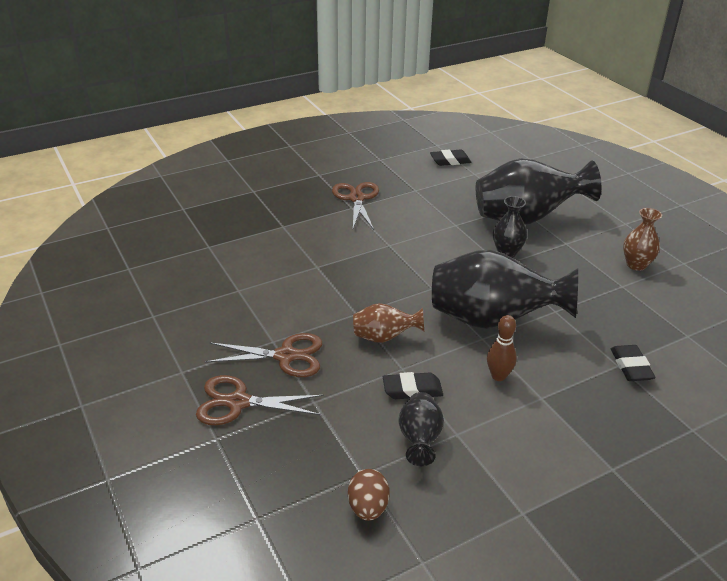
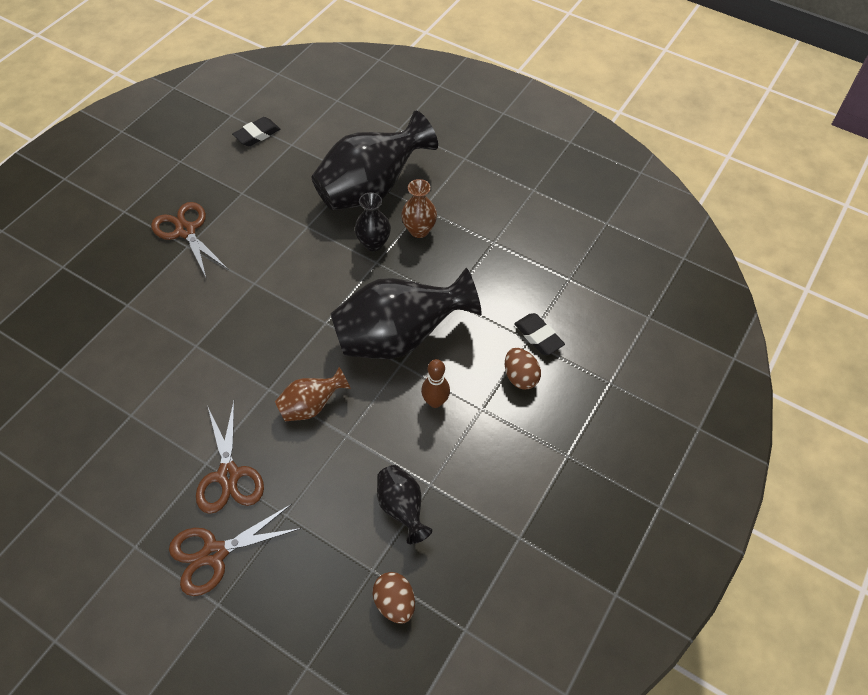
camera: 30 degrees left, 20 degrees up
(285, 356) = (229, 475): brown scissors -> brown scissors turned 105 degrees clockwise
(412, 390) = (368, 455): black eraser -> none
(595, 389) = (520, 377): none -> brown egg
(636, 264) = (495, 209): brown vase -> brown vase (419, 230)

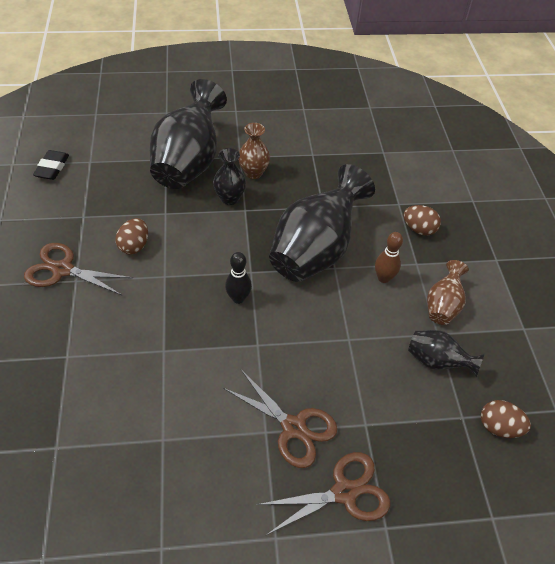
camera: 40 degrees left, 5 degrees down
(214, 553) = (344, 492): brown scissors -> brown scissors turned 135 degrees counterclockwise
(255, 242) = (134, 246): none -> brown egg
(292, 339) = (238, 298): none -> black bowling pin
(311, 406) = (303, 335): brown vase -> brown vase (442, 305)
(538, 336) = (403, 198): black eraser -> none

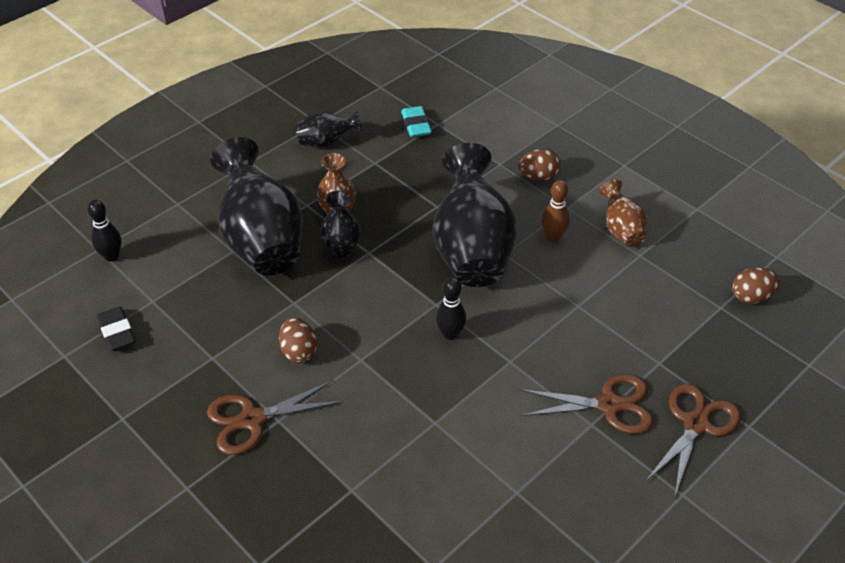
camera: 35 degrees left, 5 degrees down
(98, 122) = (111, 256): none -> black bowling pin
(367, 145) = (416, 125): none -> turquoise eraser
(437, 362) = (661, 278): black vase -> black vase (326, 142)

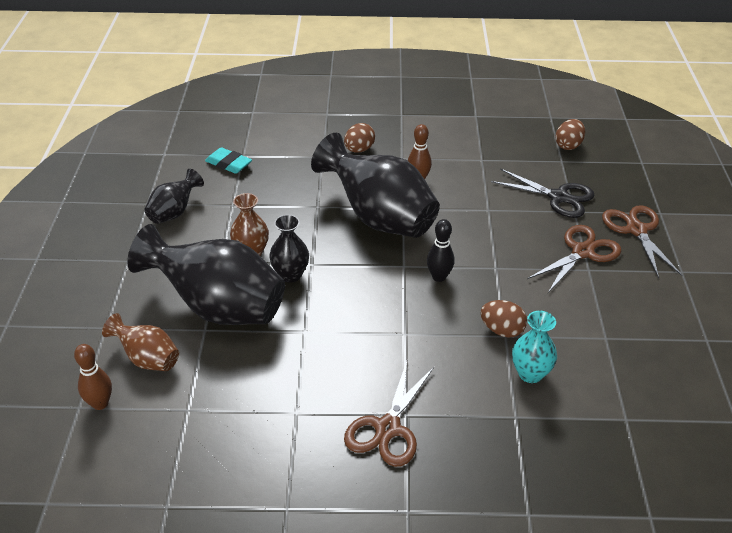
camera: 45 degrees left, 5 degrees down
(111, 256) = (100, 403): black bowling pin -> brown bowling pin
(117, 332) = (189, 453): black eraser -> none
(299, 351) = (355, 360): brown egg -> brown egg (501, 330)
(410, 467) = (530, 373): none -> turquoise vase
(621, 230) = (451, 151): brown vase -> brown vase (147, 359)
(663, 339) = (558, 197): none -> black scissors

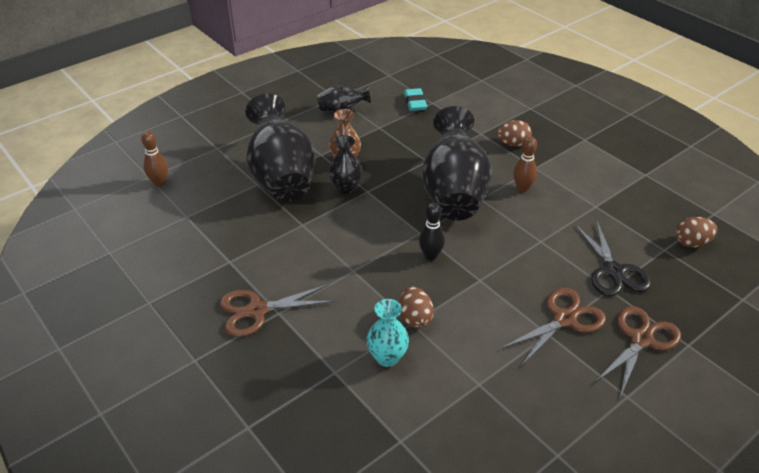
camera: 50 degrees right, 0 degrees up
(147, 359) = (210, 177): brown vase -> none
(582, 252) = (564, 319): brown scissors -> brown scissors turned 45 degrees counterclockwise

